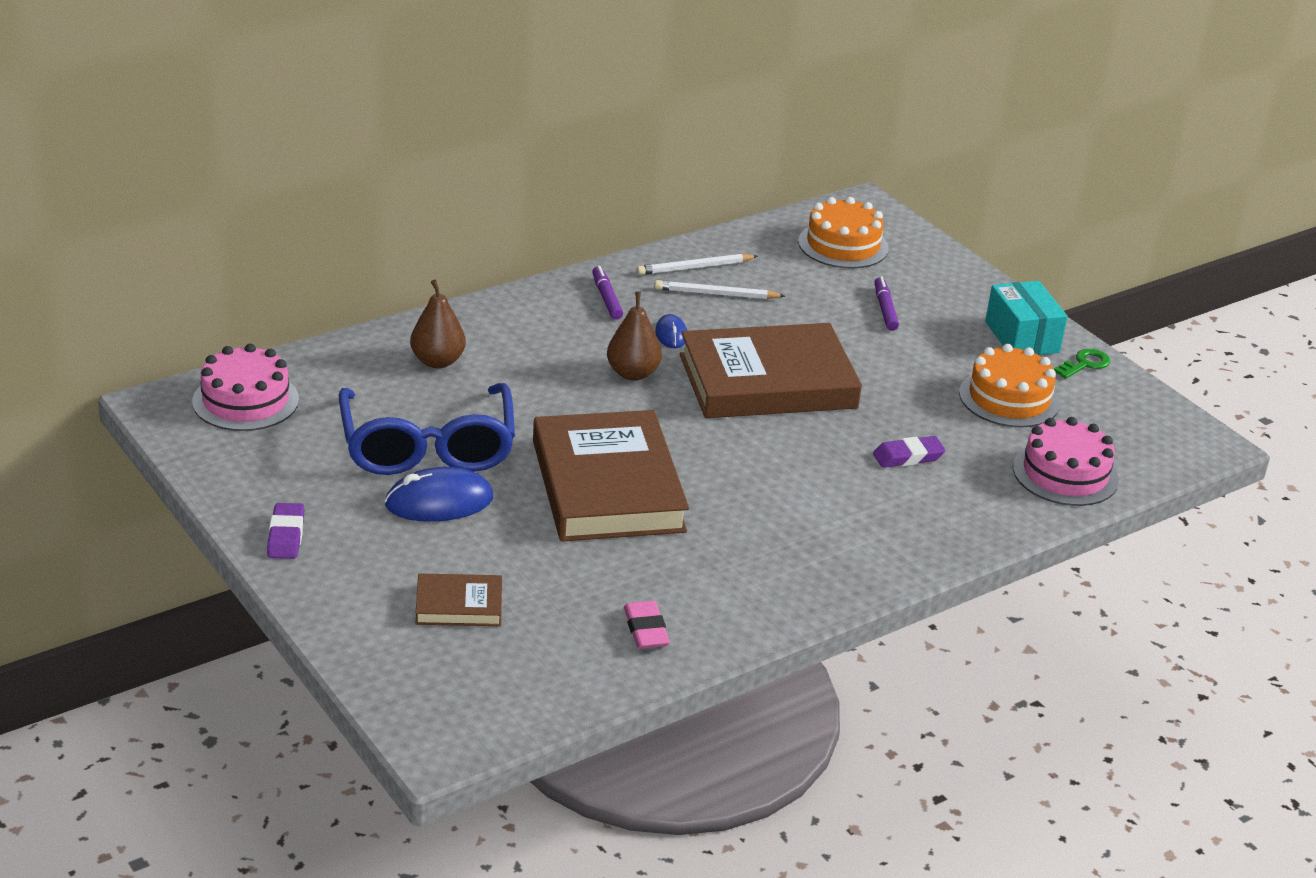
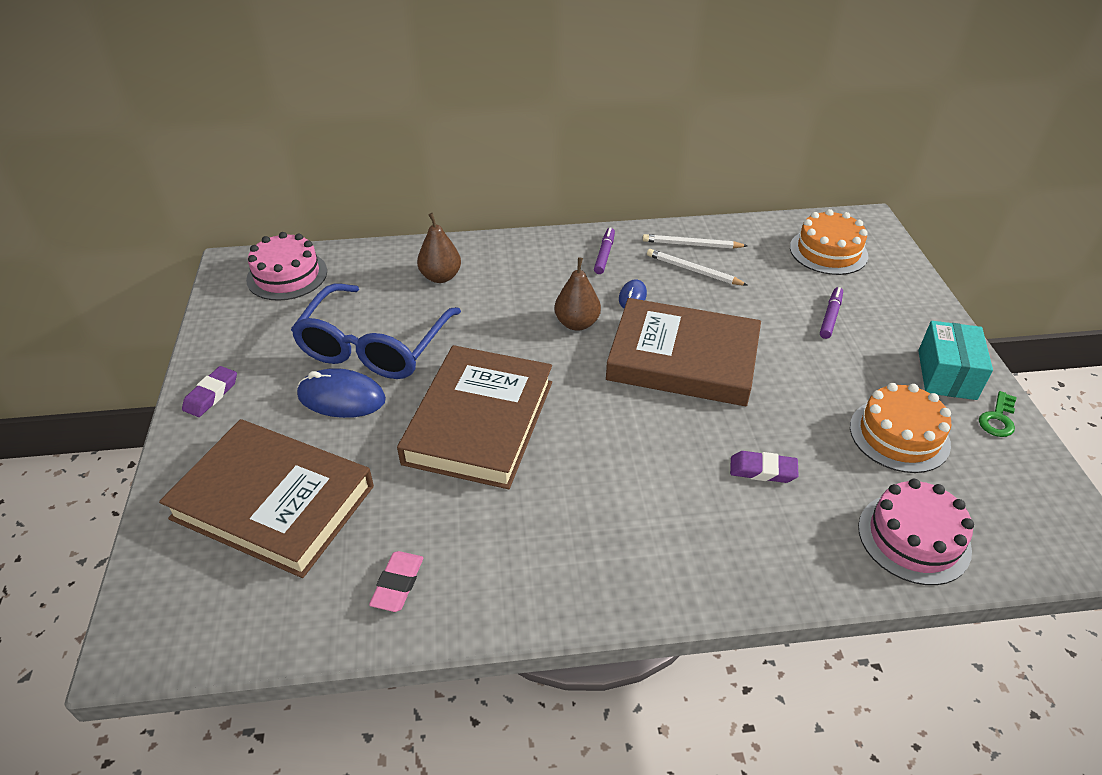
camera: 30 degrees right, 10 degrees up
(459, 605) = (273, 502): brown book -> brown book, size x2.18
(1085, 364) = (998, 418): green key -> green key turned 135 degrees clockwise

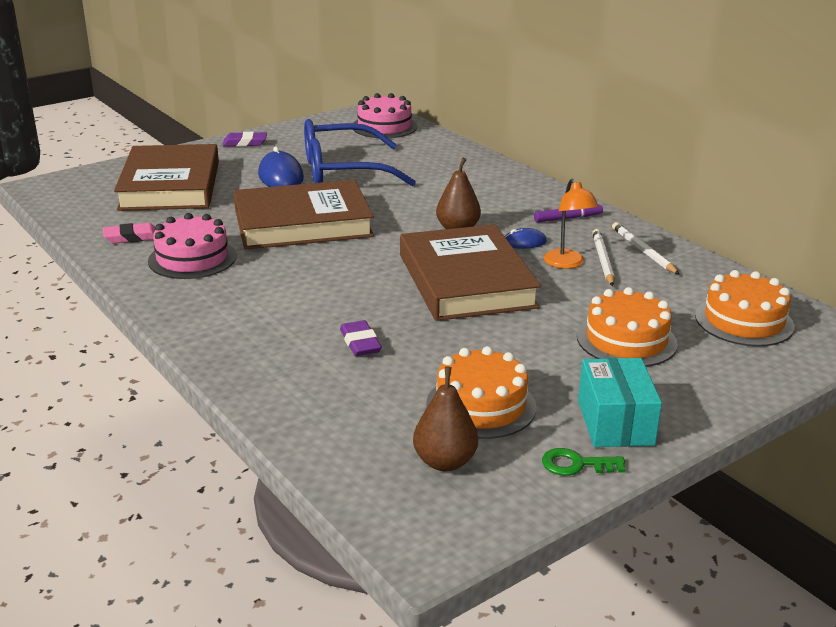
camera: 60 degrees right, 15 degrees down
(441, 277) = (449, 169): brown pear -> brown pear (445, 462)
(688, 291) = (567, 264): none -> orange lamp
(830, 317) = (626, 340): purple marker -> orange cake
(913, 538) = (343, 432): pink cake -> pink cake (192, 258)
(946, 374) = (615, 422): turquoise box -> turquoise box turned 75 degrees counterclockwise

